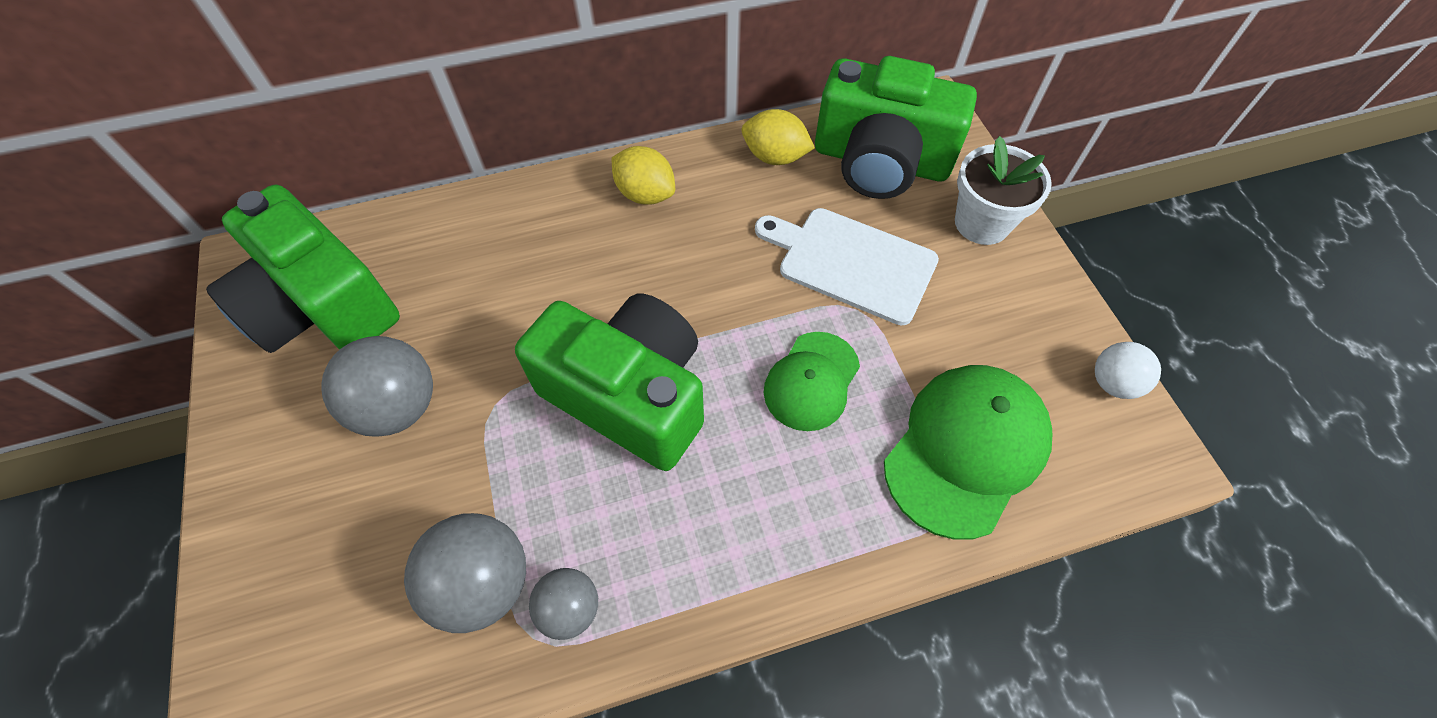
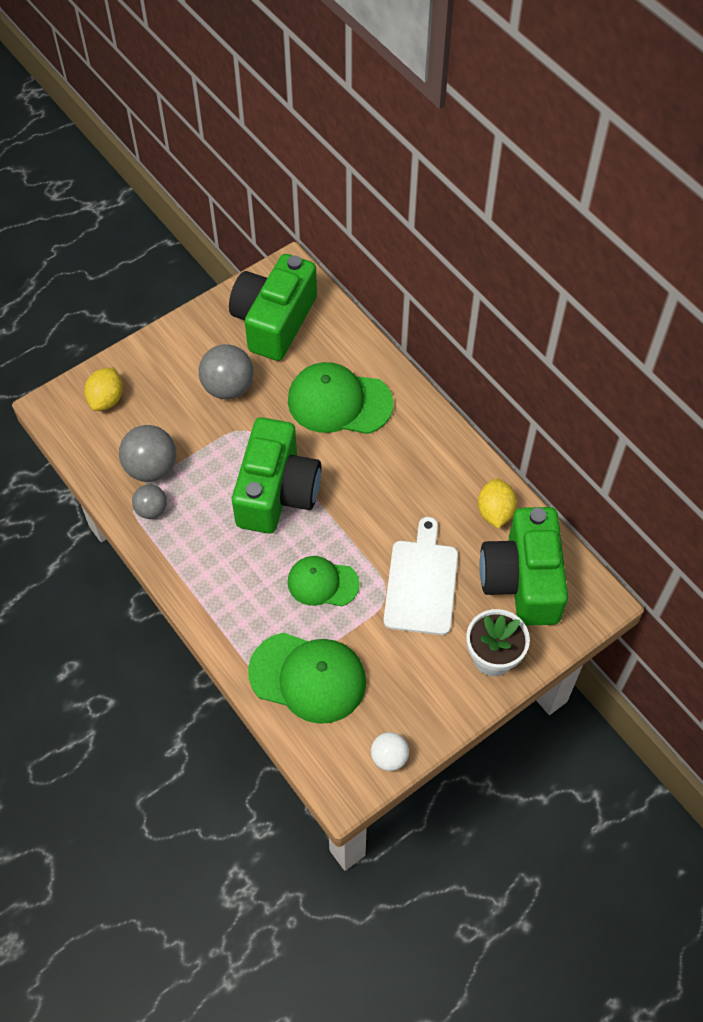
camera: 70 degrees right, 0 degrees up
(518, 267) = (339, 402): none -> green cap
(645, 194) = (426, 447): yellow lemon -> yellow lemon (106, 399)

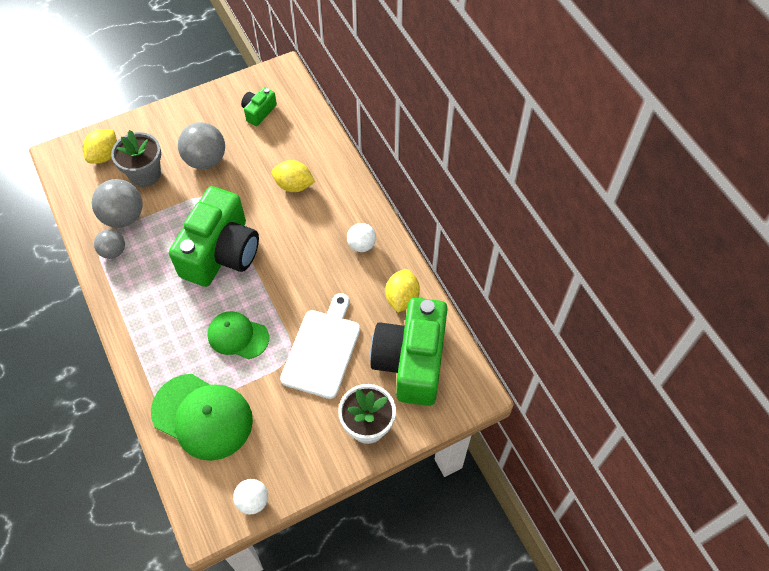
camera: 10 degrees right, 0 degrees up
(161, 414) = (145, 174): none -> grey flower pot
(274, 321) = (259, 112): green camera -> green camera, size x0.44
(339, 402) = (294, 185): green cap -> yellow lemon
(434, 459) = (361, 245): none -> white ball

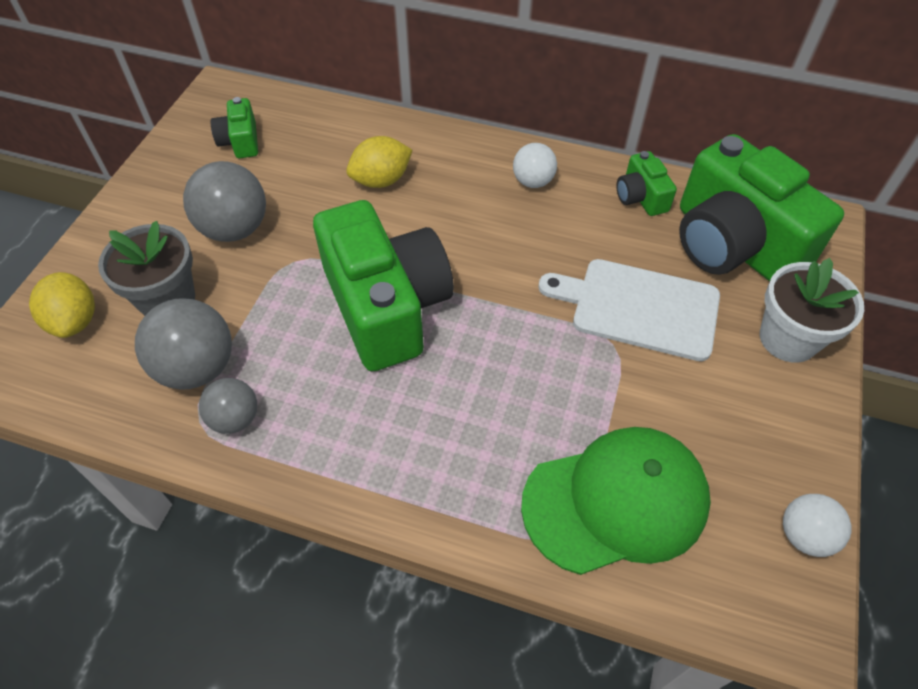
camera: 45 degrees left, 5 degrees down
(238, 336) = (530, 375): green cap -> none
(322, 349) = (638, 307): white cutting board -> white cutting board turned 45 degrees counterclockwise
(402, 298) = (641, 197): yellow lemon -> green camera

